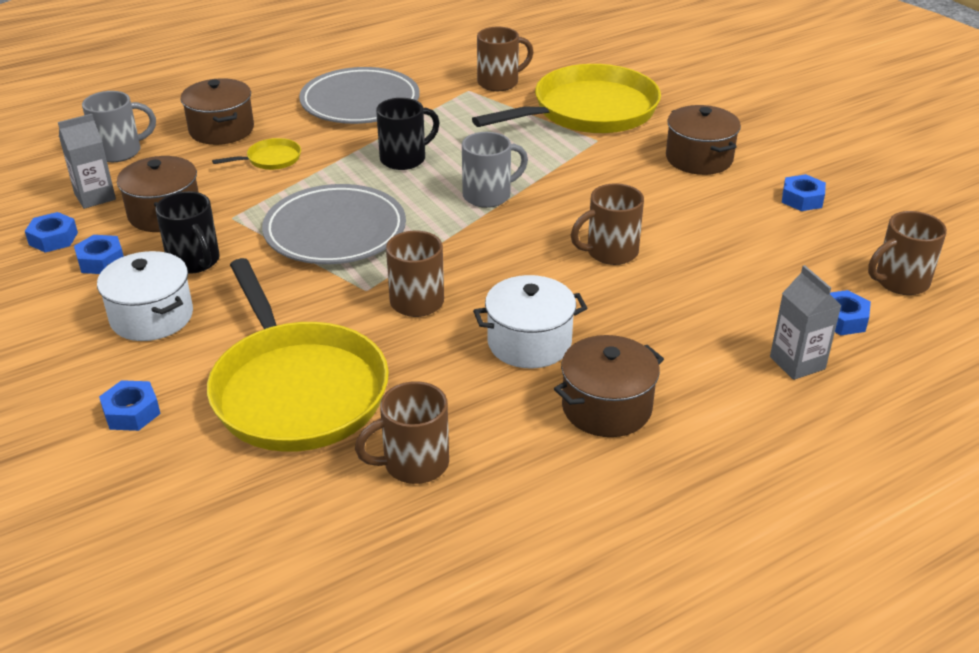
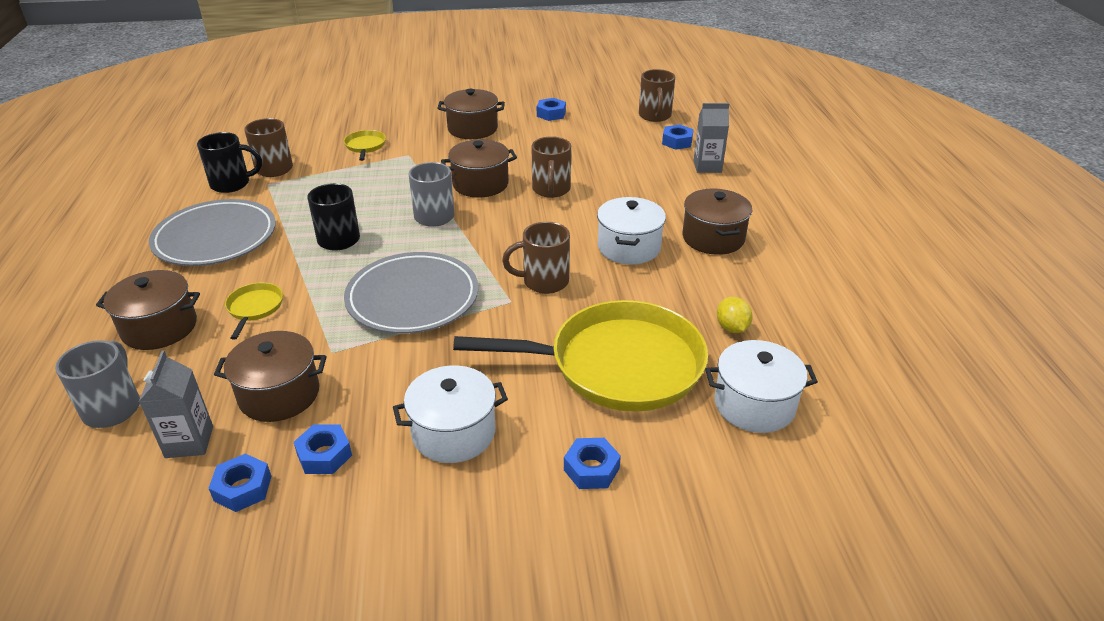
camera: 65 degrees left, 0 degrees up
(194, 261) = (385, 389): black mug -> black mug (232, 184)
(276, 510) = (754, 405): none -> white pot
(413, 464) = (732, 328): brown mug -> yellow lemon
(578, 202) = (480, 184): none -> brown pot
(589, 111) = (365, 146): yellow pan -> yellow pan, size x0.40

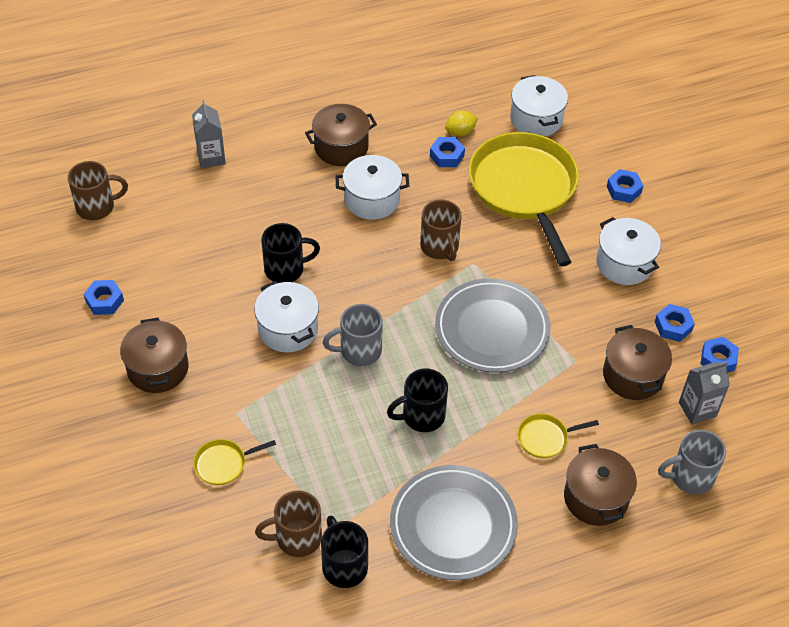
camera: 105 degrees left, 15 degrees up
(480, 184) = (288, 329): brown pot -> white pot
(551, 190) = (286, 269): brown mug -> black mug
(677, 142) = (160, 183): blue nut -> blue nut (447, 156)

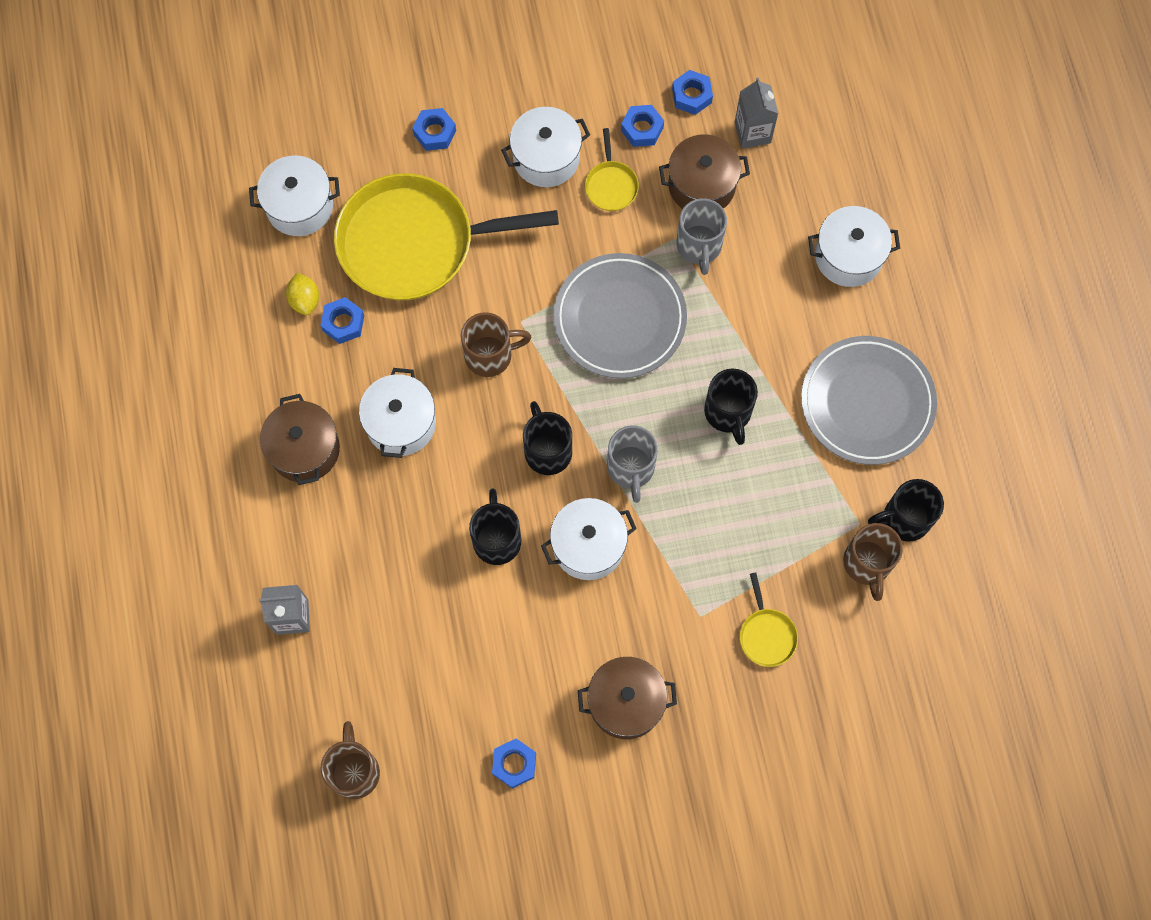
camera: 80 degrees left, 20 degrees up
(365, 293) = (547, 450): none -> black mug
(545, 438) = (771, 291): yellow pan -> yellow pan (611, 185)
(596, 498) = (848, 256): brown pot -> white pot
(690, 477) = (833, 160): grey mug -> grey mug (699, 246)

